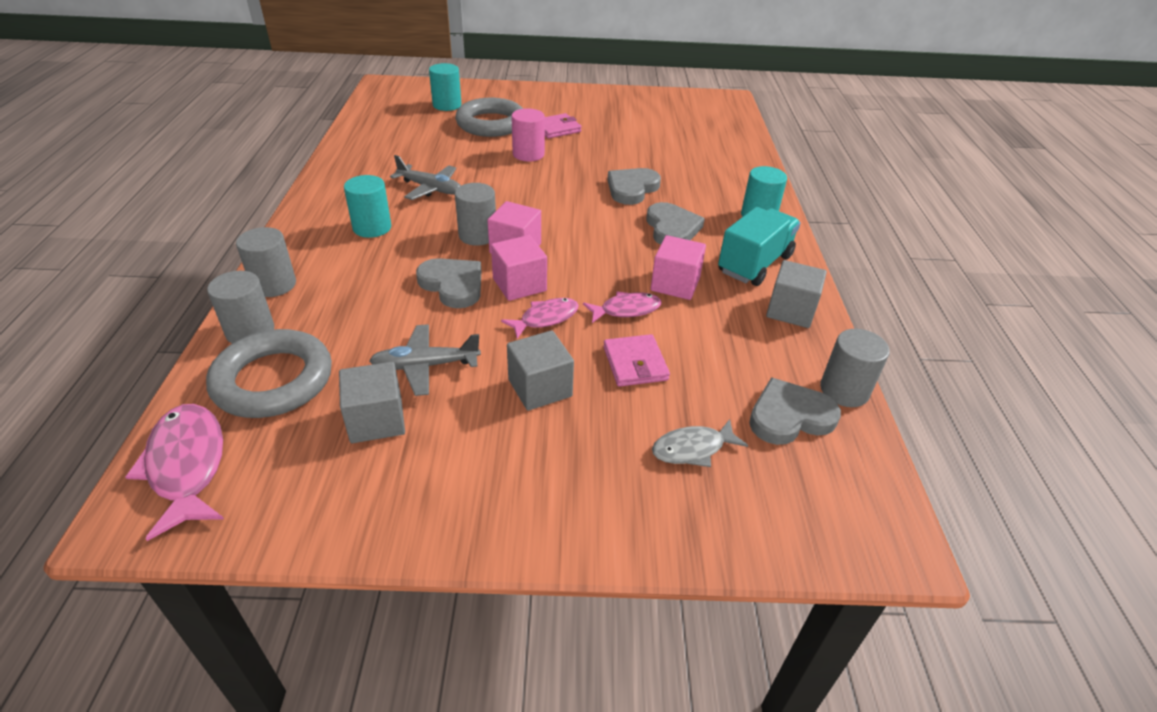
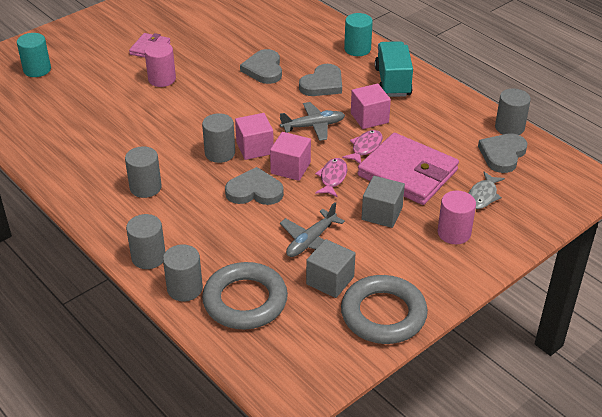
camera: 40 degrees left, 0 degrees up
(187, 466) = (275, 363): pink fish -> none
(372, 228) = (145, 187): turquoise cylinder -> grey cylinder
(431, 189) = (138, 140): grey plane -> grey plane (313, 126)
(491, 124) = (97, 68): grey ring -> grey ring (383, 314)
(590, 468) = (454, 233): none -> pink cylinder
(635, 363) = (407, 173): pink wallet -> pink wallet, size x1.95
(672, 228) = (322, 84): grey heart -> grey heart turned 90 degrees clockwise
(790, 311) = (441, 99): grey cube -> none

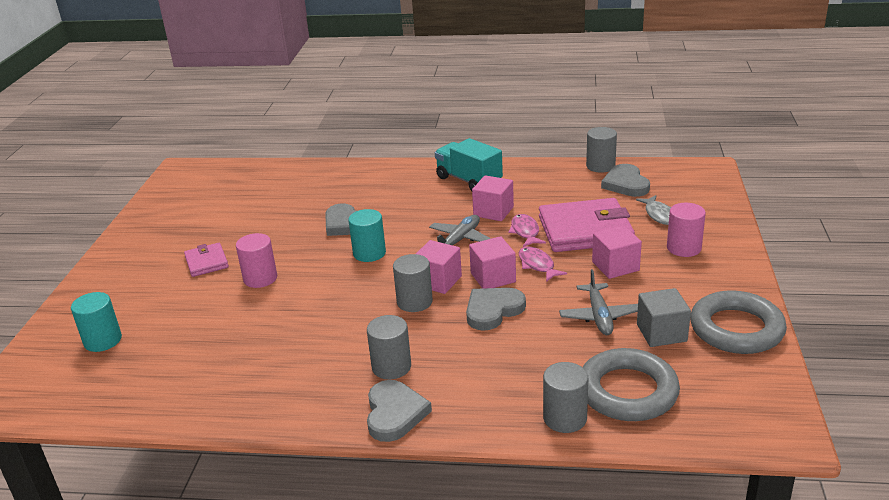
camera: 40 degrees left, 10 degrees down
(148, 257) = (491, 417): grey cylinder -> none
(322, 84) = (416, 209): grey heart -> grey heart (394, 413)
(357, 49) = (403, 173): turquoise cylinder -> turquoise cylinder (369, 253)
(382, 214) = (615, 266): grey cube -> pink cube

